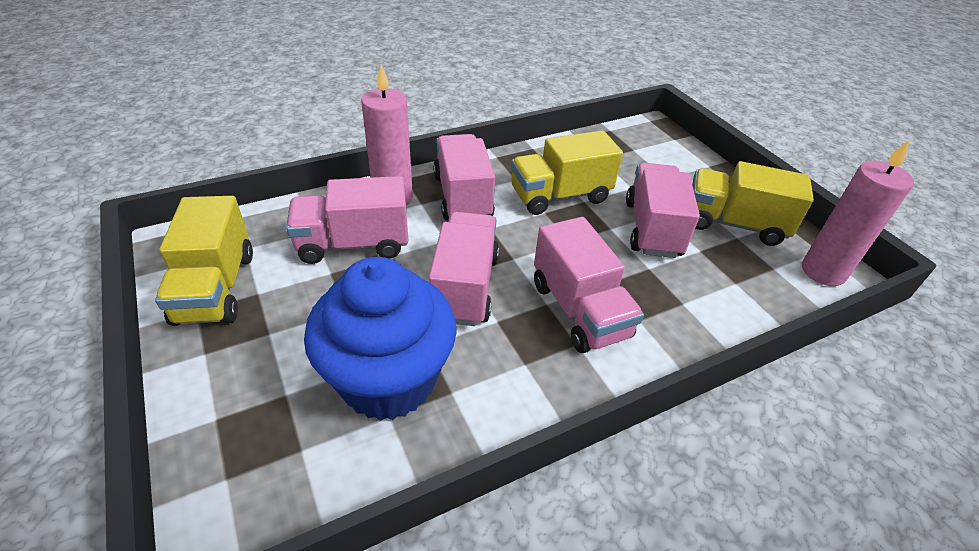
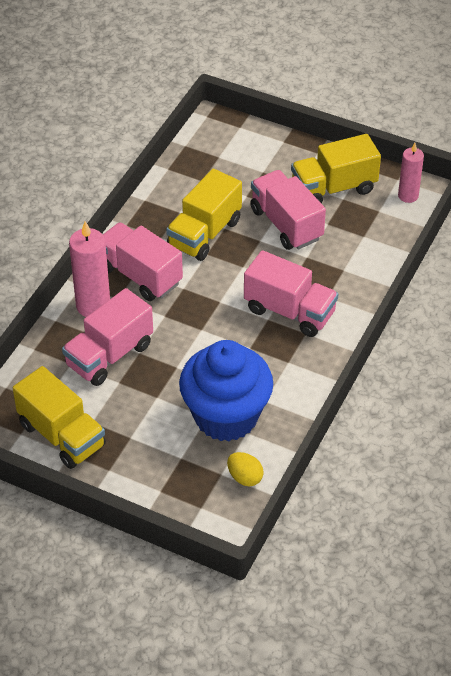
camera: 35 degrees left, 5 degrees up
(320, 478) = (245, 477): none -> yellow egg
(464, 287) = (210, 339): pink truck -> none
(823, 271) = (408, 196): pink candle -> pink candle, size x0.64

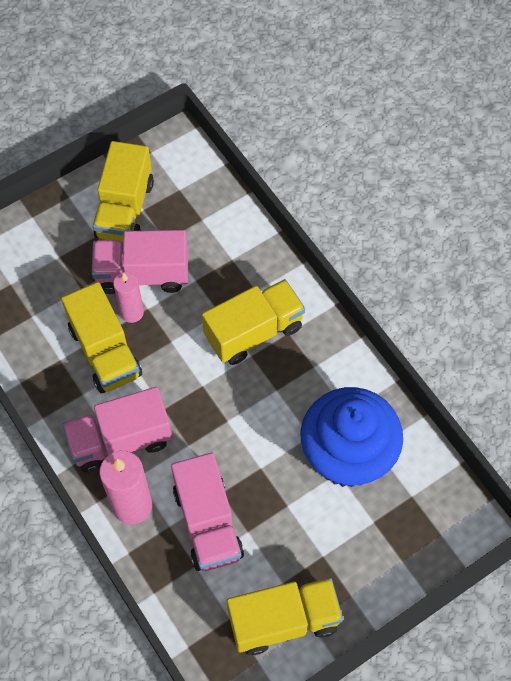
camera: 60 degrees left, 15 degrees up
(245, 477) = (427, 477): yellow egg -> none
(289, 311) = (254, 332): pink truck -> yellow truck
(408, 196) = (177, 156): pink candle -> pink candle (132, 312)

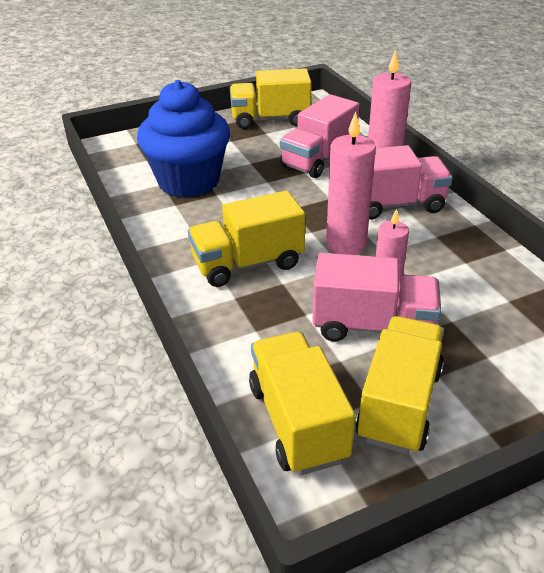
camera: 170 degrees left, 25 degrees down
(105, 352) = (415, 263): yellow truck -> yellow truck (297, 422)
(168, 370) = (346, 244): none -> pink candle
(208, 523) = (319, 159): pink truck -> pink truck turned 135 degrees counterclockwise

